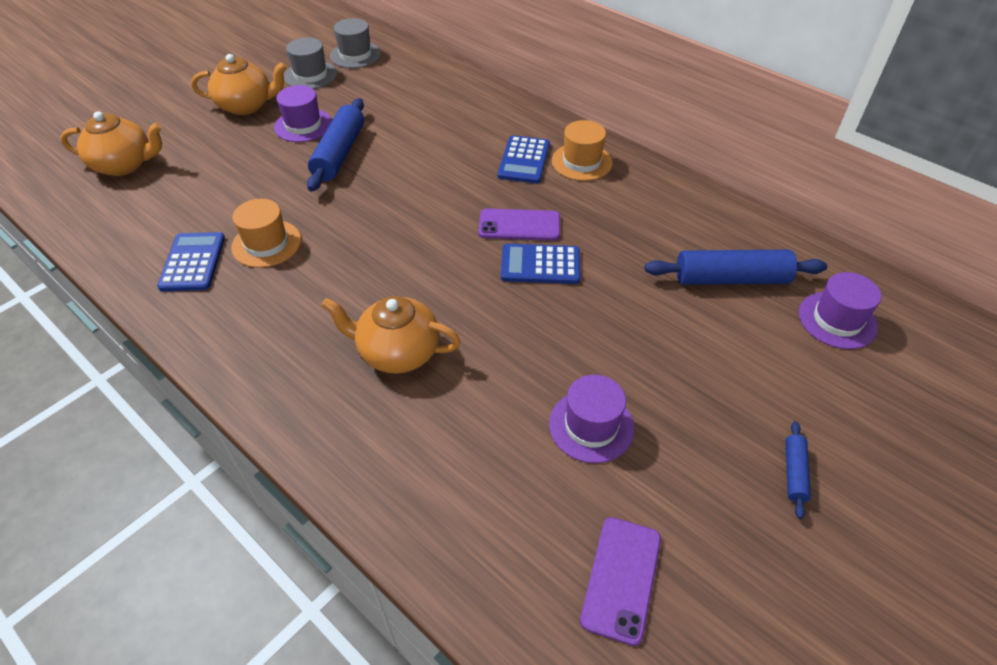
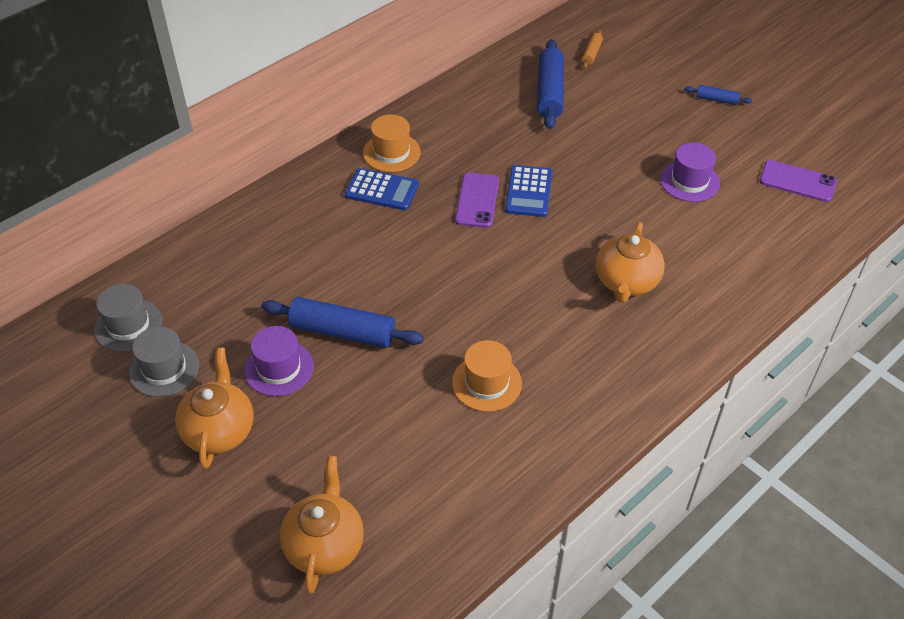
camera: 85 degrees left, 0 degrees up
(193, 262) = (510, 442): blue calculator -> none
(837, 320) = (591, 53): purple hat -> orange rolling pin

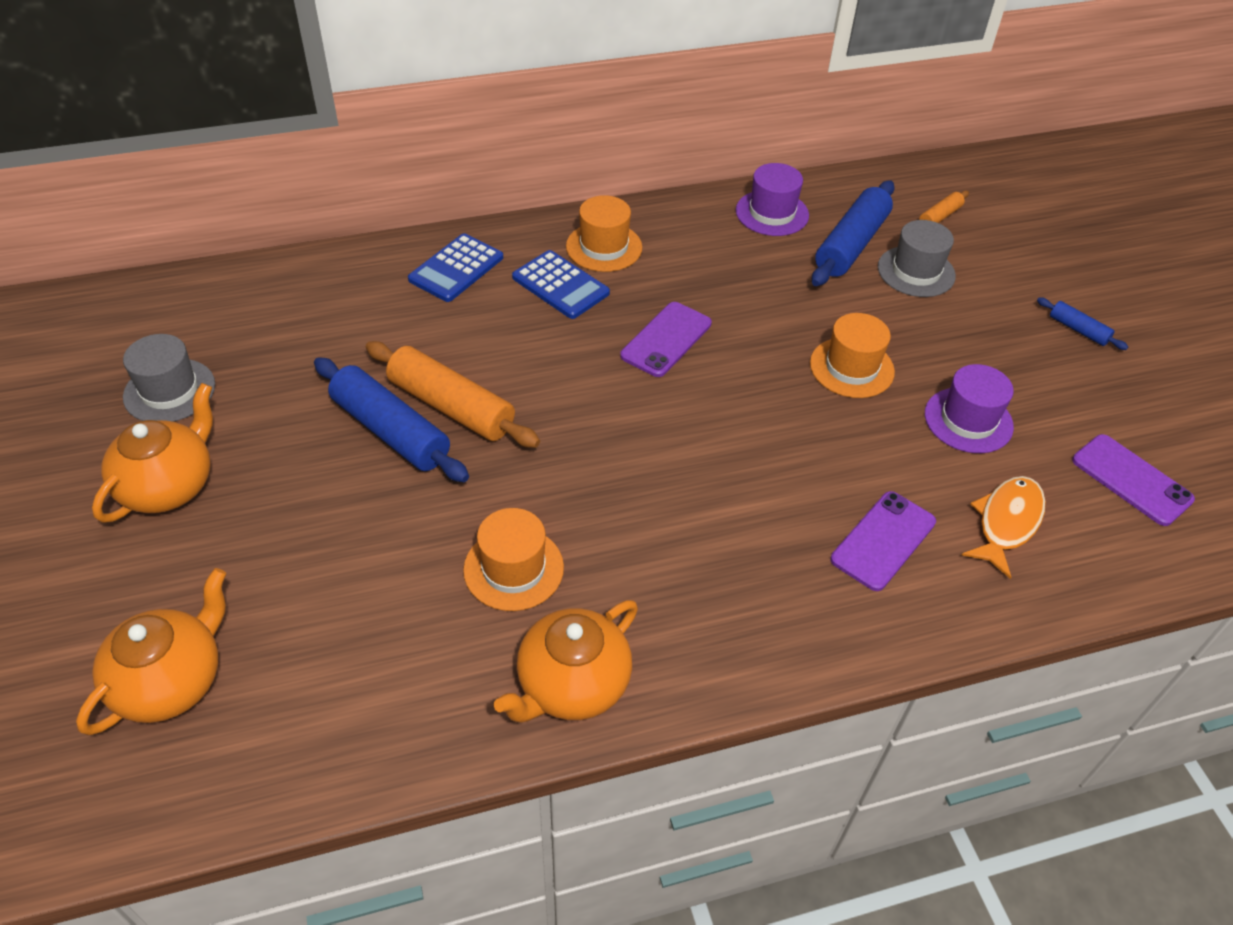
camera: 25 degrees right, 0 degrees up
(128, 325) = (173, 328): grey hat -> grey hat (916, 271)
(279, 368) = (288, 443): purple hat -> purple hat (772, 213)
(370, 300) = (451, 407): none -> orange rolling pin
(528, 192) = (739, 353): blue calculator -> blue calculator (456, 268)
(602, 174) = (851, 367): none -> orange hat
(626, 282) = (789, 517): orange teapot -> orange teapot (572, 685)
(687, 273) = (883, 540): none -> purple phone
(747, 234) = (1006, 523): none -> orange fish

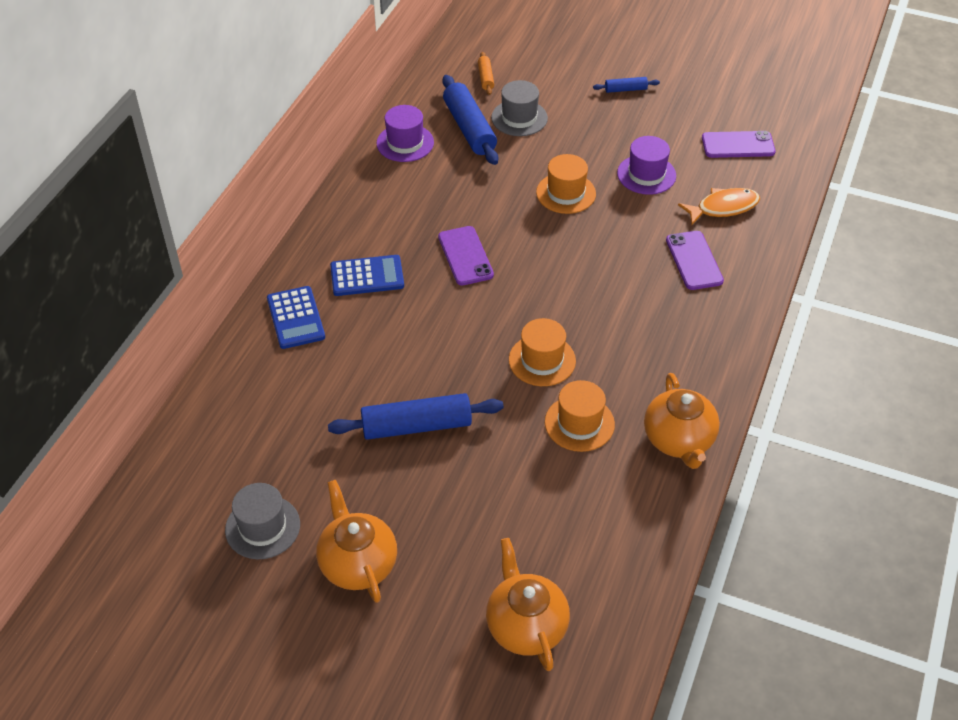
camera: 50 degrees left, 0 degrees up
(451, 407) = (424, 386): orange rolling pin -> none
(604, 247) = (353, 236): orange hat -> orange hat (542, 360)
(1006, 523) = (723, 208): orange fish -> orange fish turned 90 degrees clockwise

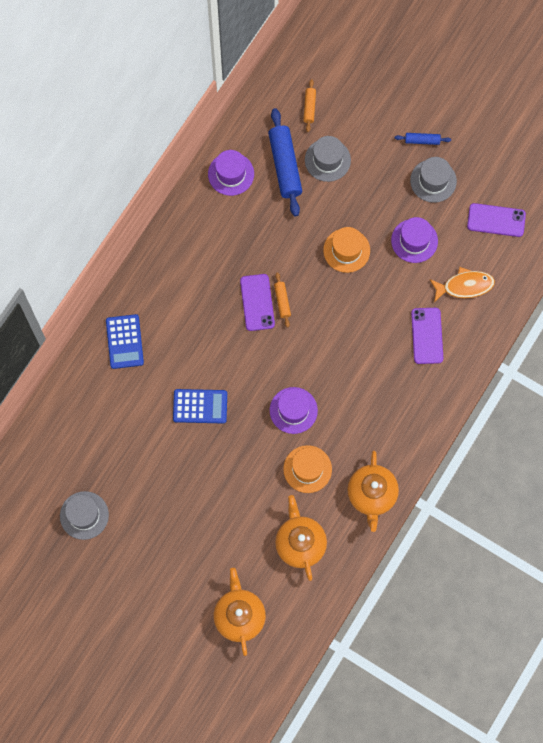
camera: 10 degrees right, 25 degrees up
(357, 563) = (141, 553): orange teapot -> orange teapot (300, 543)
(367, 276) = (181, 310): blue calculator -> blue calculator (200, 406)
(416, 426) = (196, 452): blue rolling pin -> none
(497, 251) = (282, 301): none -> orange rolling pin
(542, 360) = (293, 410): orange hat -> purple hat
(650, 121) = (433, 181): none -> grey hat

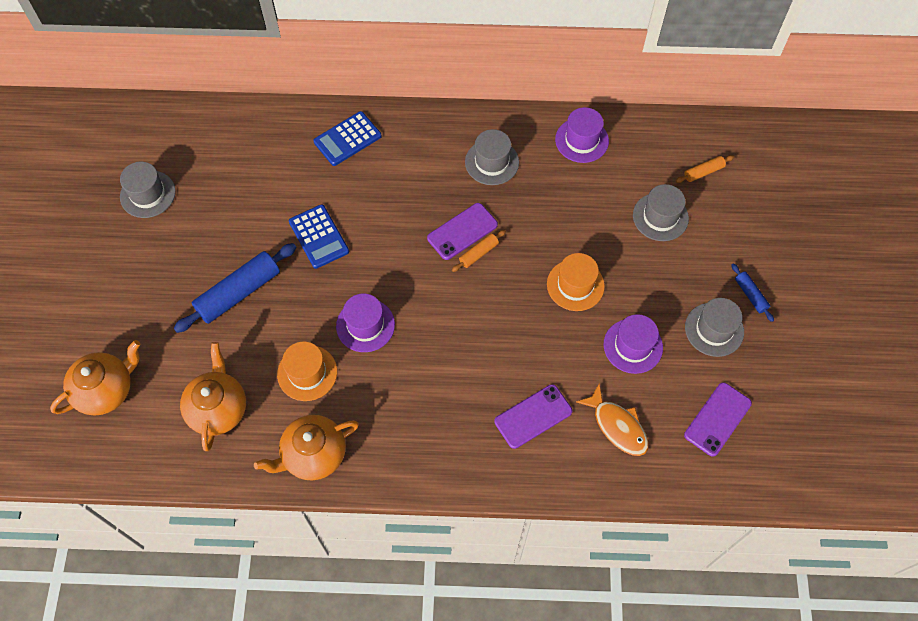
camera: 60 degrees right, 10 degrees down
(210, 248) = (492, 162): none -> grey hat
(285, 166) = (625, 182): blue rolling pin -> blue rolling pin (238, 293)
(300, 543) = (218, 409): orange teapot -> orange teapot turned 45 degrees counterclockwise
(496, 220) = (717, 419): purple phone -> purple phone turned 60 degrees clockwise

